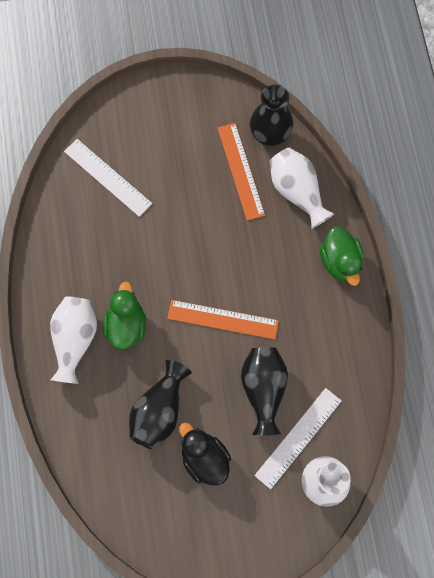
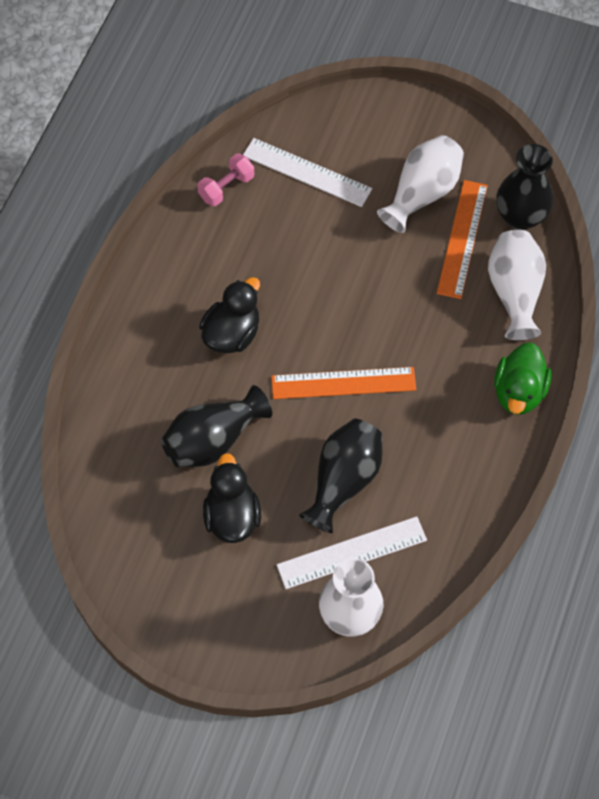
camera: 30 degrees right, 10 degrees down
(58, 218) = (226, 188): none -> pink dumbbell
(75, 340) = (167, 320): white vase -> white vase (422, 193)
(107, 177) = (306, 172): white ruler -> white ruler turned 45 degrees counterclockwise
(126, 325) = (232, 334): green duck -> black duck
(223, 319) = (343, 383): orange ruler -> orange ruler turned 45 degrees counterclockwise

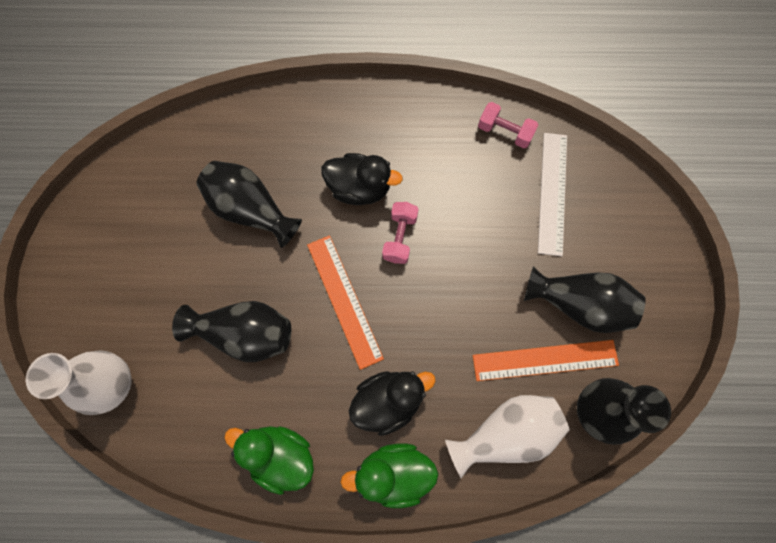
camera: 70 degrees right, 10 degrees up
(232, 516) = (183, 251): black duck -> black duck (388, 401)
(299, 315) = (400, 237): none -> pink dumbbell
(351, 552) = (176, 365): white ruler -> none
(422, 193) = (578, 304): white vase -> black vase
(471, 481) = (280, 456): none -> green duck

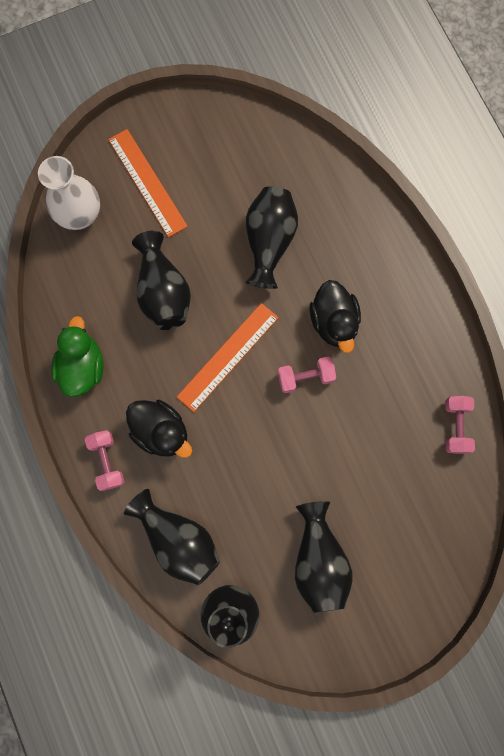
camera: 65 degrees right, 5 degrees up
(393, 473) = (107, 461): green duck -> pink dumbbell
(505, 433) = (178, 539): white vase -> black vase
(545, 360) = (255, 548): orange ruler -> orange ruler (147, 182)
(552, 192) = (416, 495): white ruler -> none

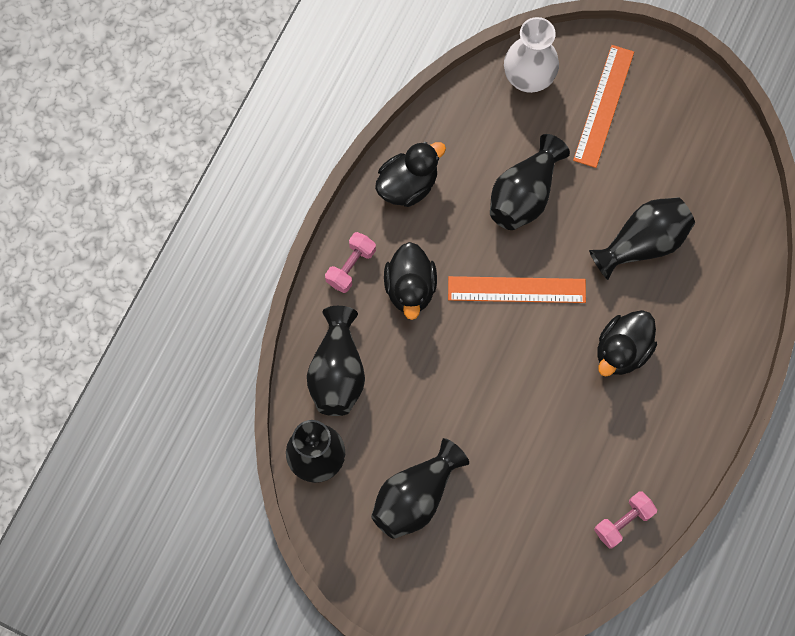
camera: 50 degrees right, 5 degrees down
(82, 367) = (408, 185): green duck -> black duck
(305, 377) = (555, 365): pink dumbbell -> none

